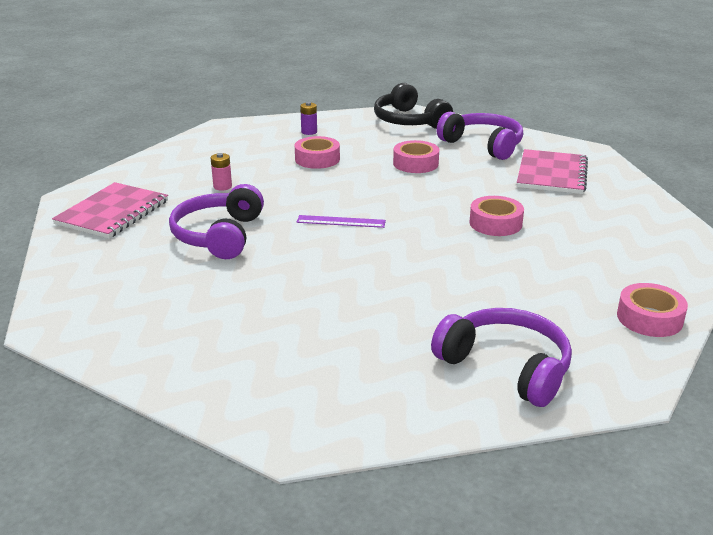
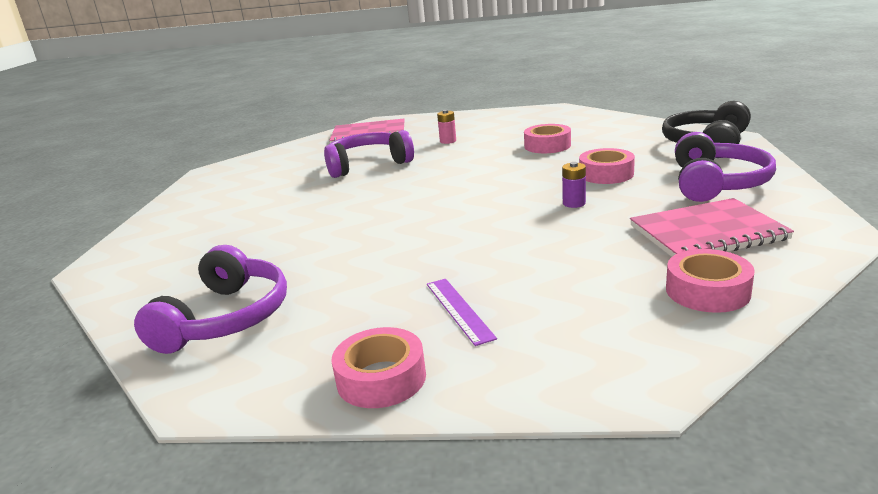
camera: 65 degrees right, 5 degrees down
(309, 132) = (599, 127): purple battery -> purple battery (574, 203)
(341, 221) = (438, 186): purple ruler -> purple ruler (459, 310)
(495, 223) = (521, 239): pink tape -> pink tape (707, 291)

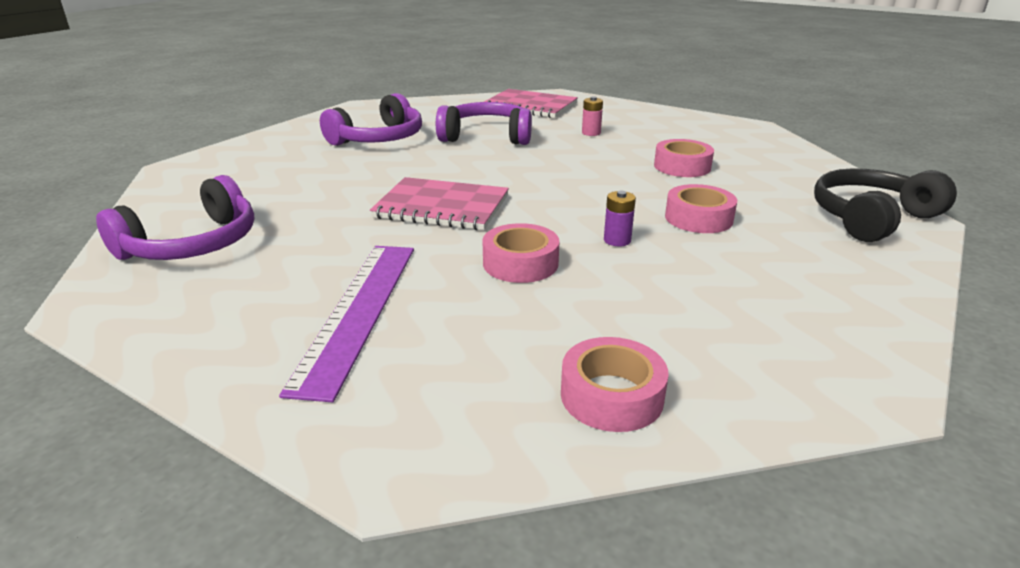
camera: 25 degrees right, 5 degrees up
(381, 378) = (213, 349): pink tape -> pink tape (520, 263)
(459, 310) = (359, 311): purple ruler -> purple ruler, size x1.88
(707, 233) = (712, 327): pink notebook -> pink notebook (442, 207)
(716, 183) = (811, 272): purple headphones -> purple headphones (379, 139)

